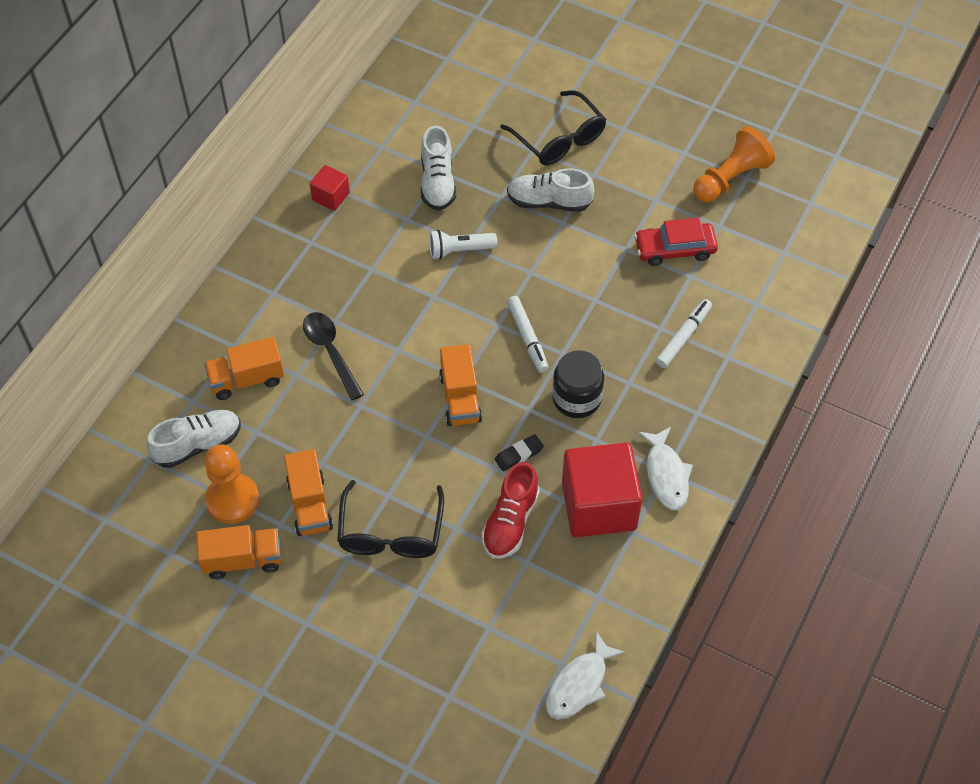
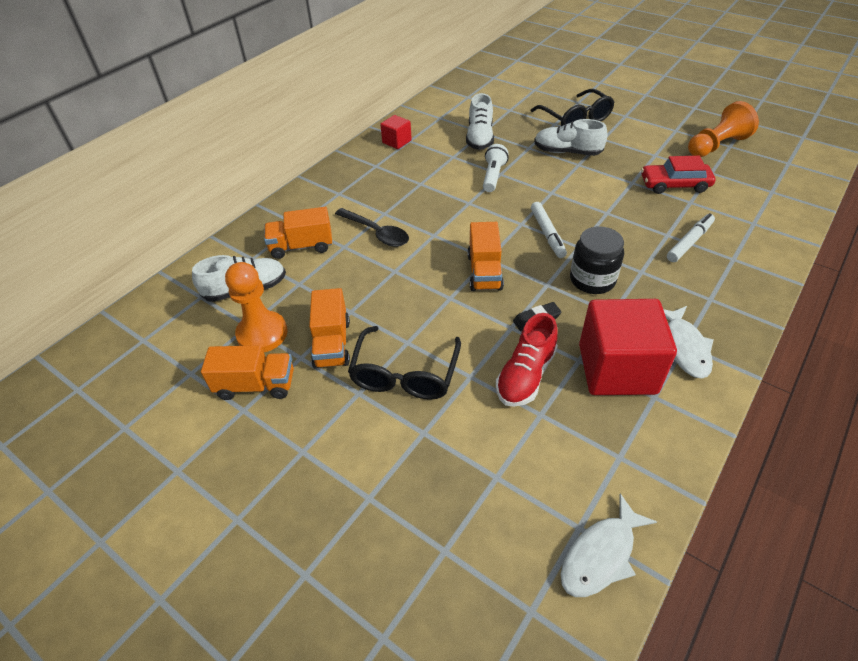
camera: 10 degrees right, 10 degrees down
(330, 352) = (376, 233): black spoon -> black spoon turned 150 degrees clockwise
(459, 250) = (493, 176): white flashlight -> white flashlight turned 105 degrees clockwise

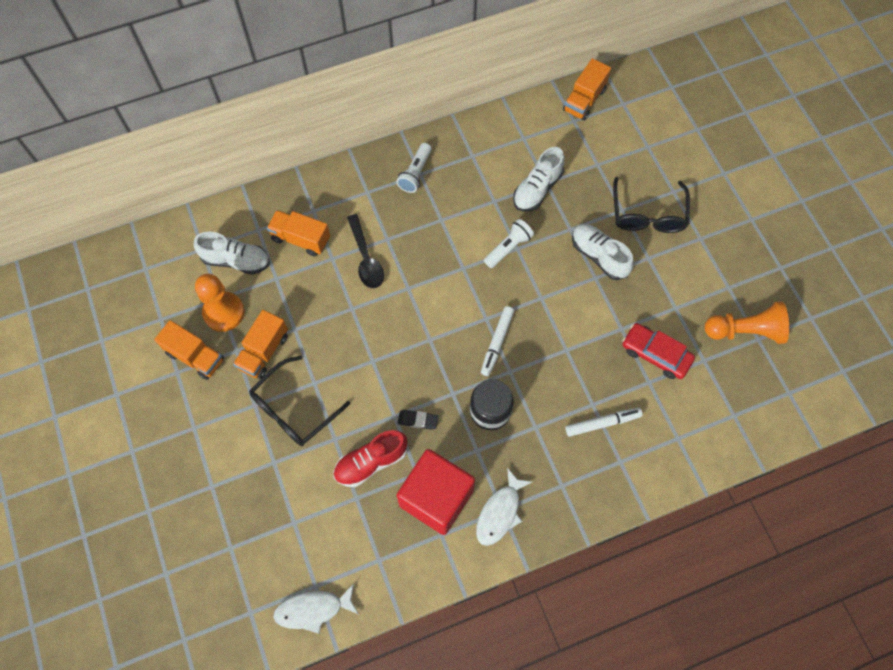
camera: 30 degrees right, 20 degrees up
(371, 167) = (415, 173): none -> white flashlight
(397, 141) = (460, 151): red cube -> none
(484, 272) = (416, 352): orange truck -> orange truck (584, 100)

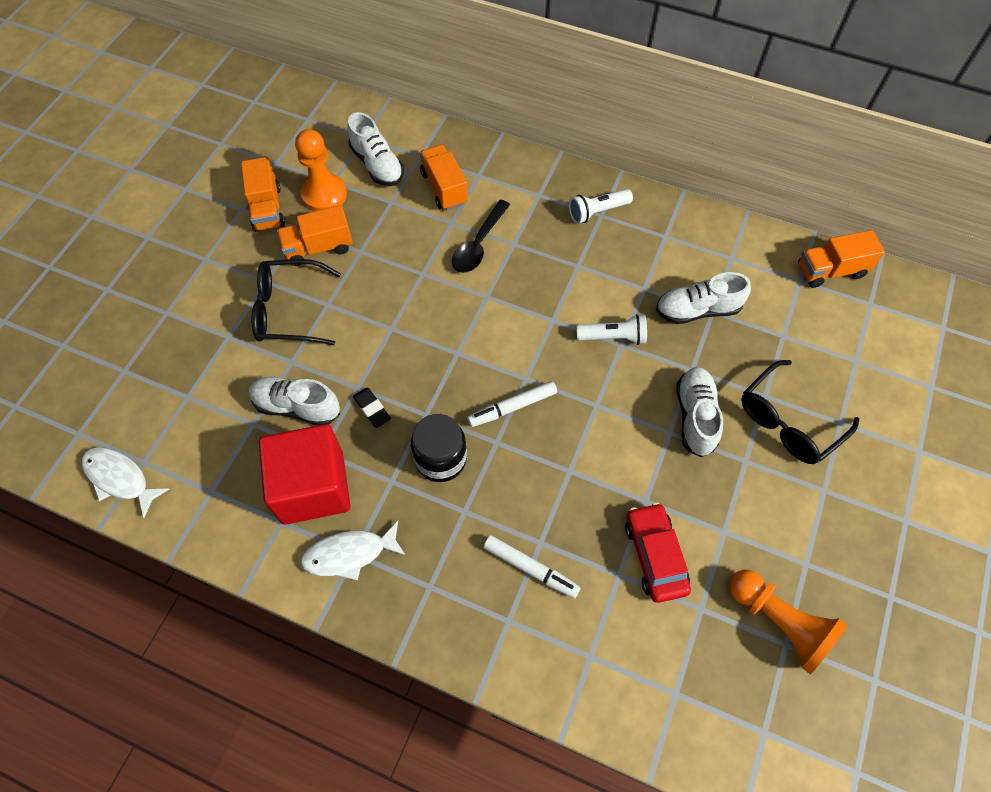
camera: 45 degrees right, 5 degrees down
(371, 462) = (297, 407): red shoe -> white shoe

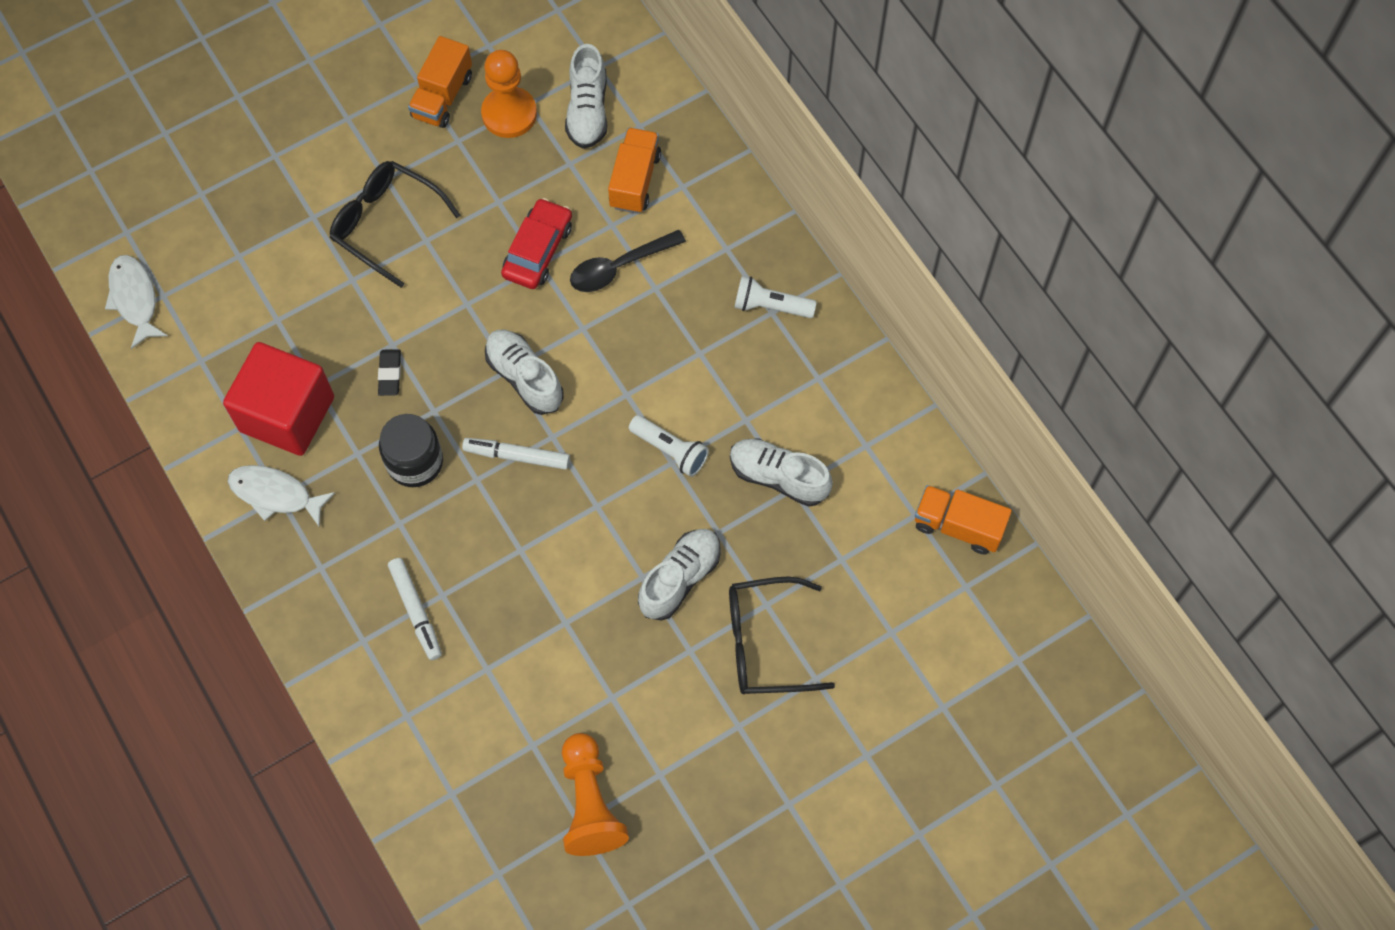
camera: 35 degrees right, 5 degrees up
(297, 407) = (326, 328): white shoe -> white shoe (524, 377)
(318, 248) = (461, 172): orange truck -> none
(655, 555) = (532, 674): red car -> red car (538, 250)

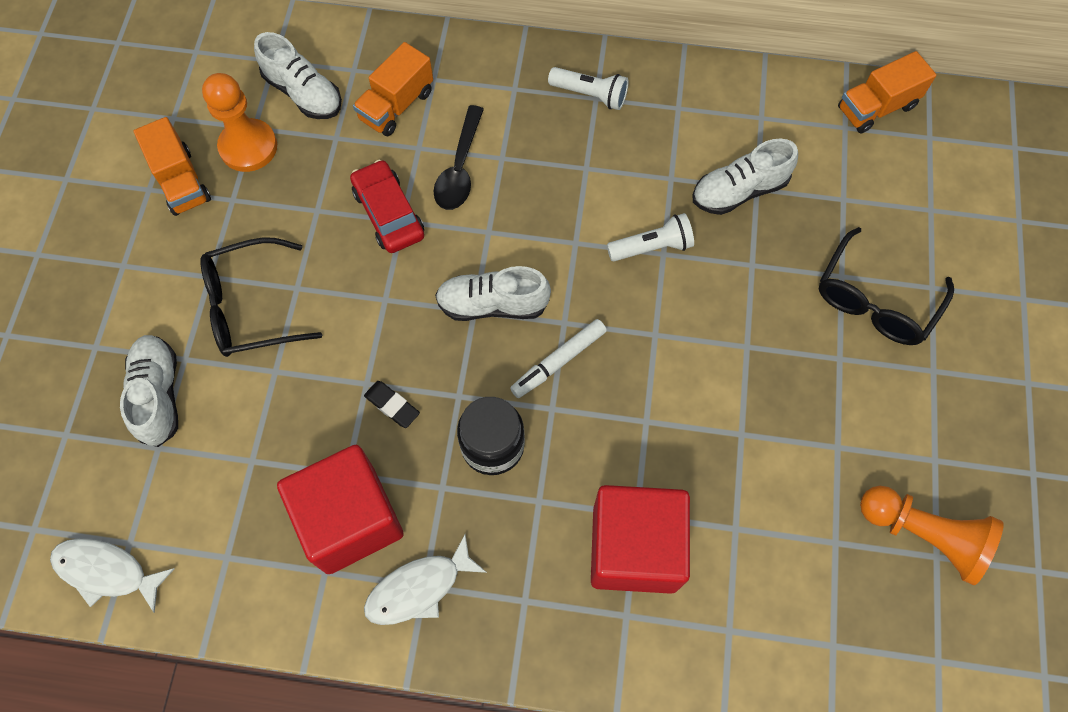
camera: 50 degrees left, 0 degrees up
(416, 611) = (634, 548): white marker -> red cube
(635, 180) = (396, 105): orange truck -> orange truck turned 105 degrees counterclockwise
(680, 578) = (770, 320): white shoe -> white shoe (158, 395)
(770, 306) = (590, 95): white flashlight -> white flashlight turned 120 degrees counterclockwise

